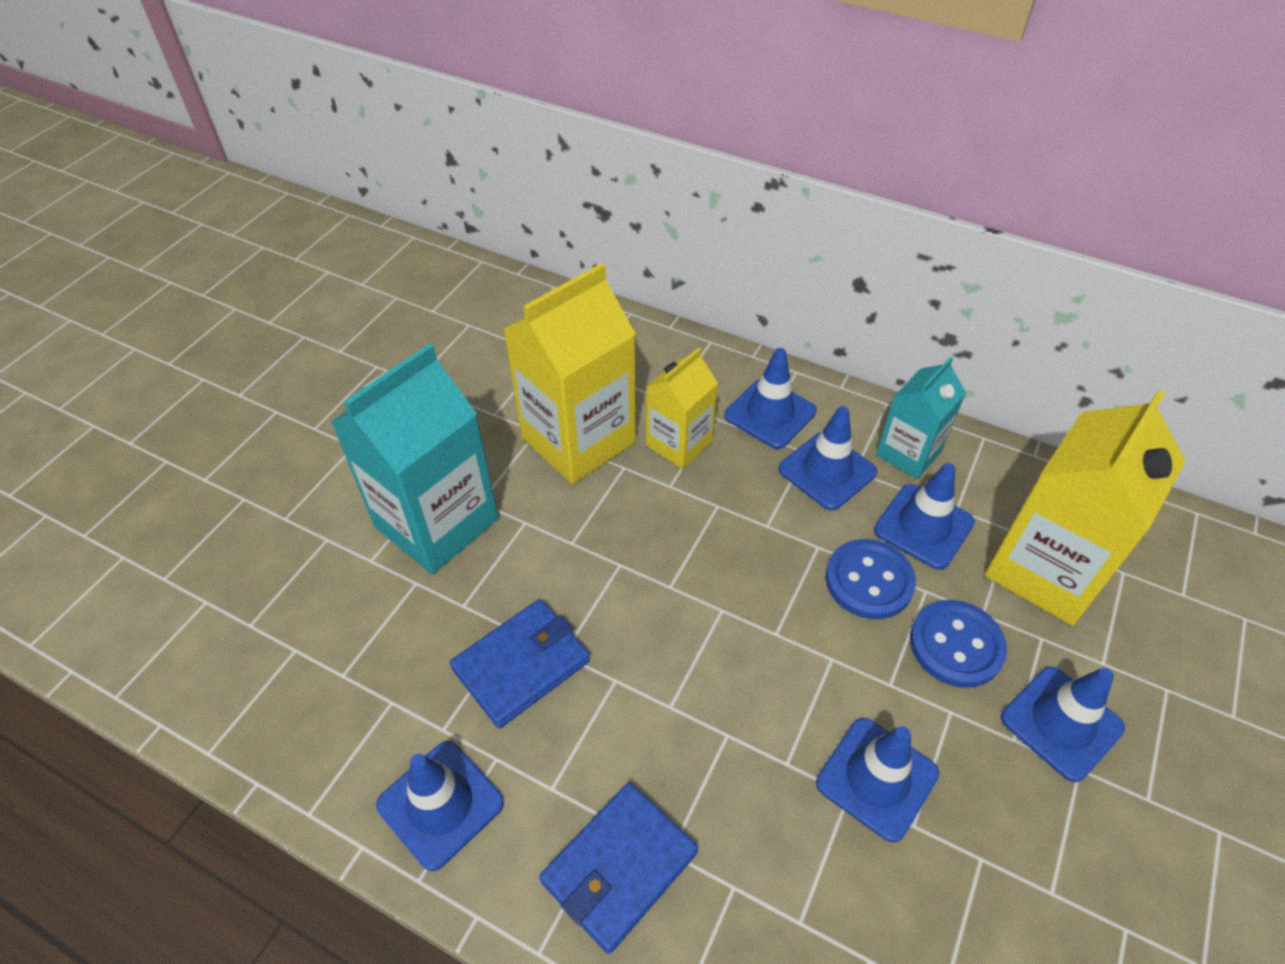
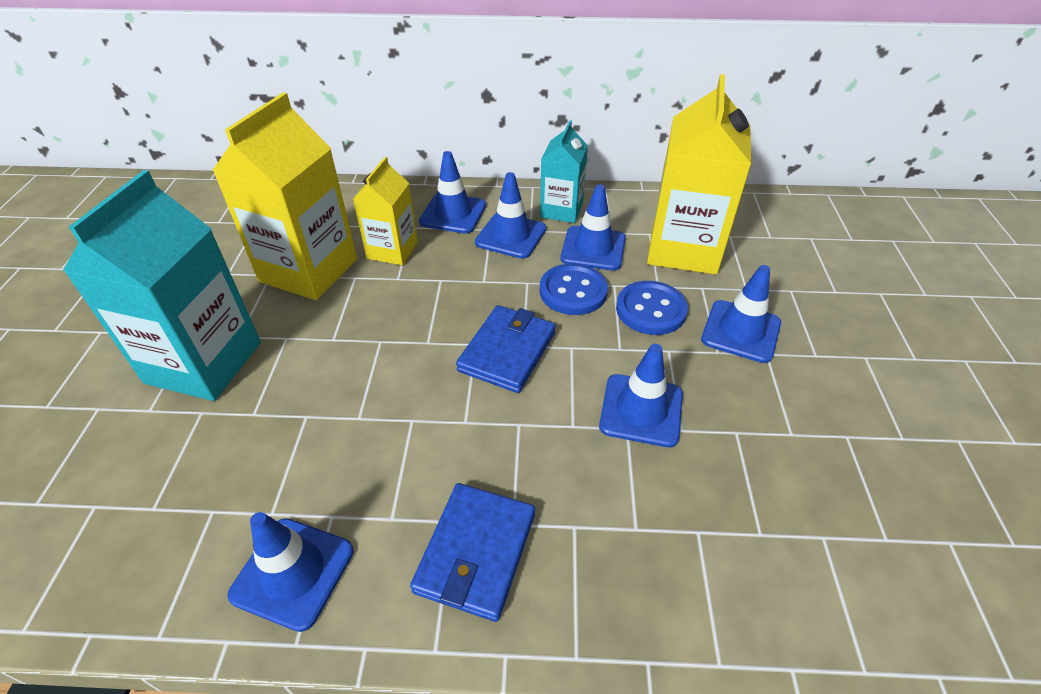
camera: 25 degrees left, 5 degrees down
(521, 664) = (325, 438): blue wallet -> blue wallet (507, 351)

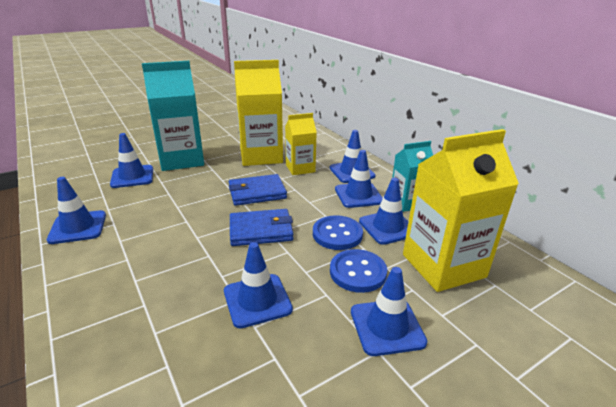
camera: 55 degrees right, 15 degrees down
(186, 448) = (132, 177): none -> blue traffic cone
(476, 552) = (109, 275): blue wallet -> blue wallet (257, 192)

